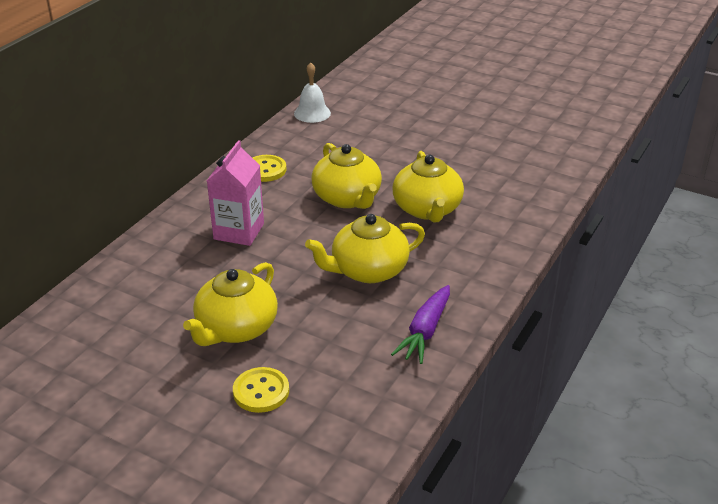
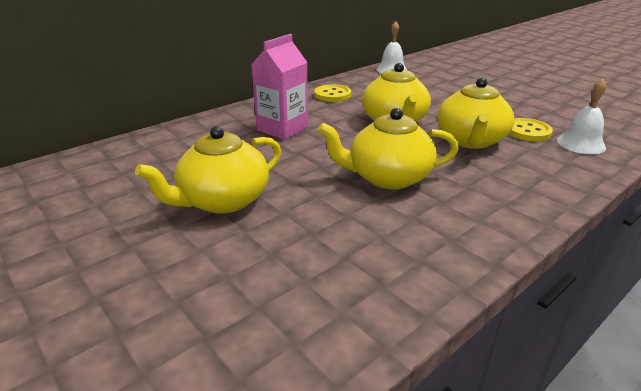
camera: 20 degrees right, 5 degrees down
(261, 391) = (201, 268): yellow button -> yellow button (527, 131)
(425, 331) = (429, 247): purple carrot -> none
(524, 193) = (581, 144): none -> white bell

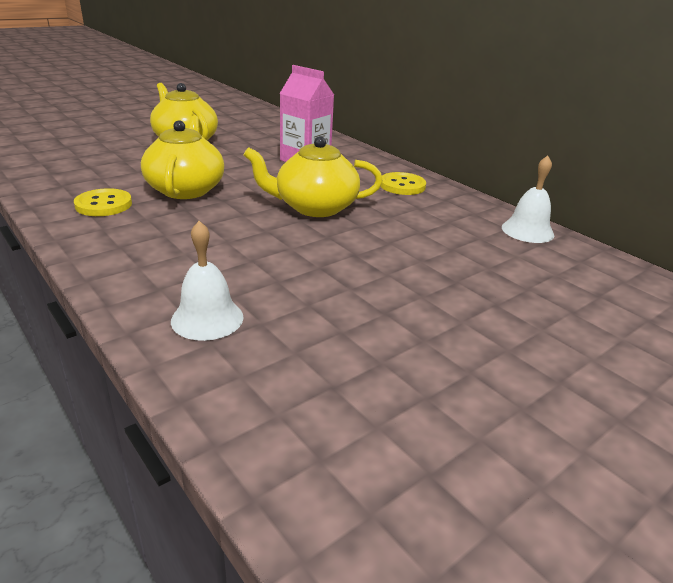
camera: 90 degrees right, 0 degrees up
(470, 140) = (248, 240): yellow teapot -> none
(527, 131) = (264, 286): yellow button -> yellow button (103, 205)

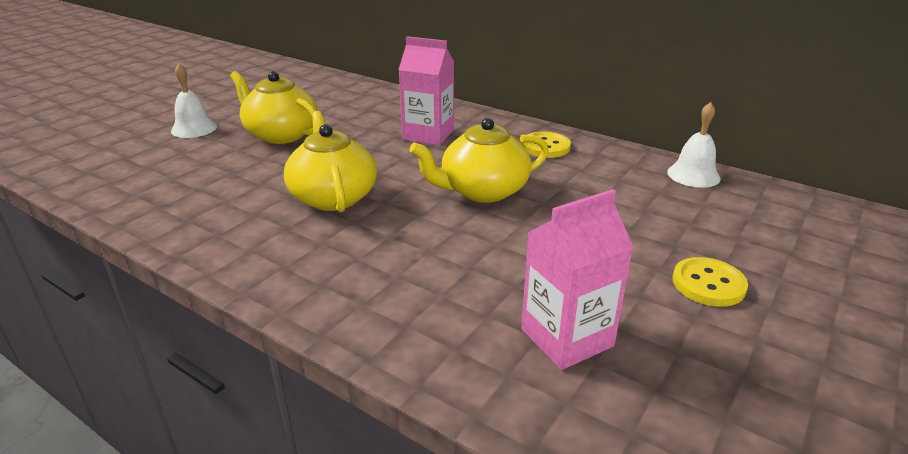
camera: 15 degrees left, 0 degrees up
(103, 205) = (259, 236): yellow button -> yellow button (708, 284)
(207, 318) = (483, 347): white bell -> white bell (194, 128)
(286, 328) = (566, 338): none -> pink carton

